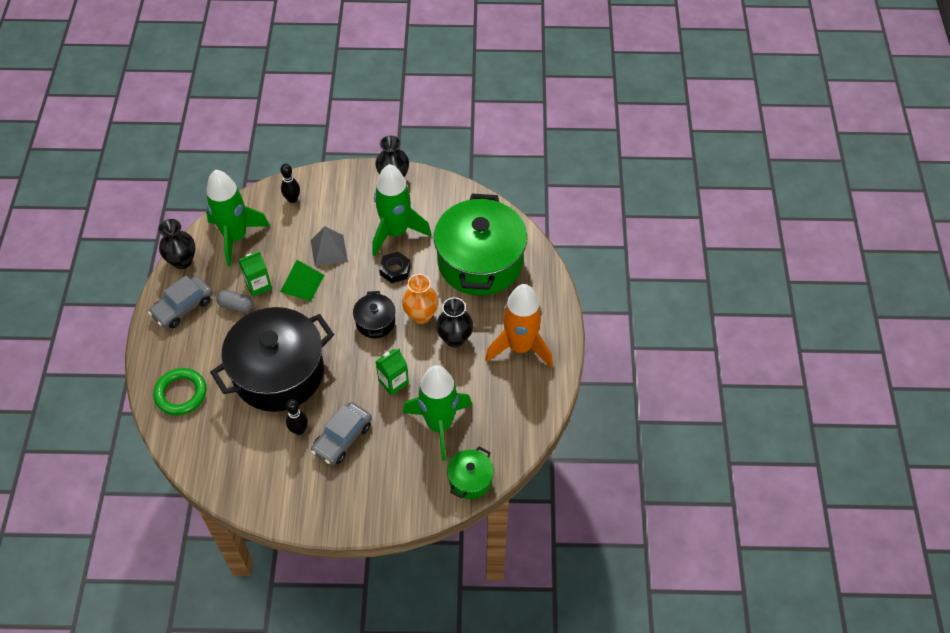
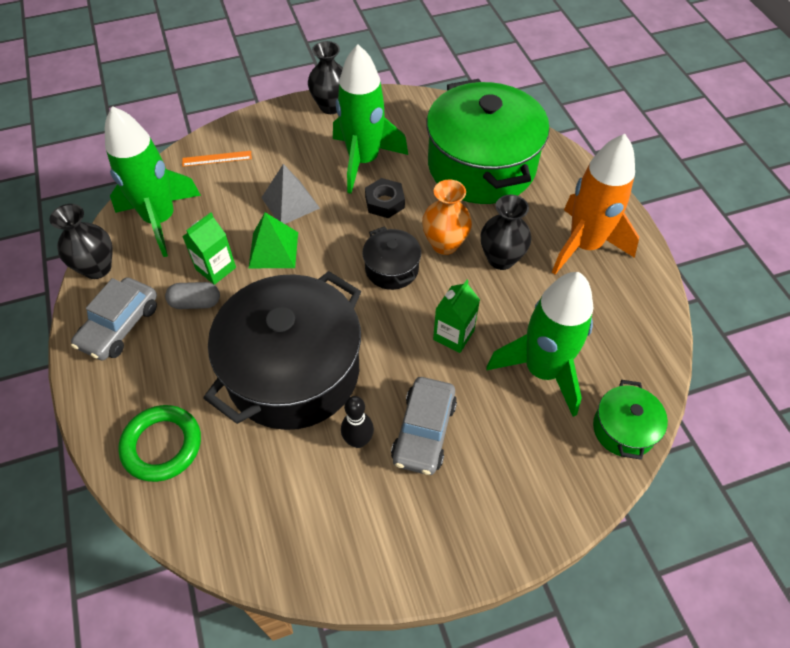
camera: 20 degrees left, 0 degrees up
(292, 199) = (217, 158): black bowling pin -> orange ruler

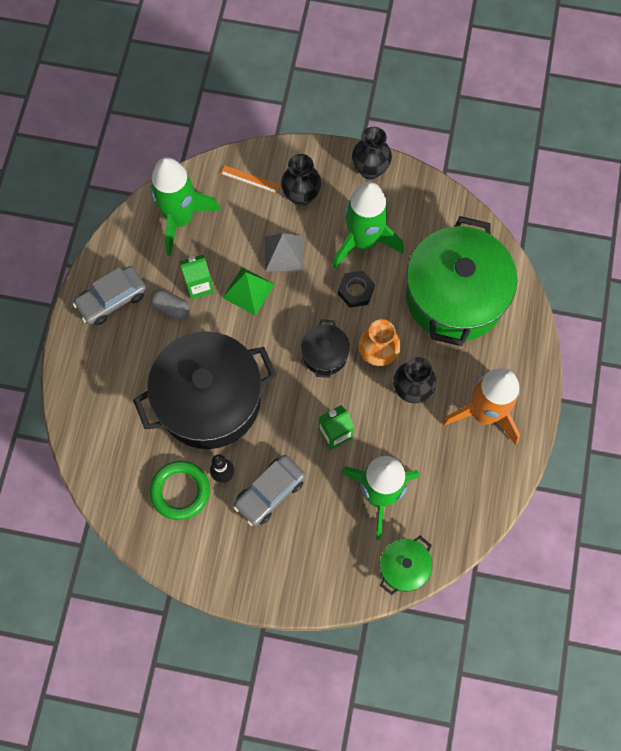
camera: 30 degrees right, 15 degrees up
(97, 268) = (117, 240): black vase -> black vase (301, 196)
(162, 445) = (99, 407): green ring -> green ring (180, 491)

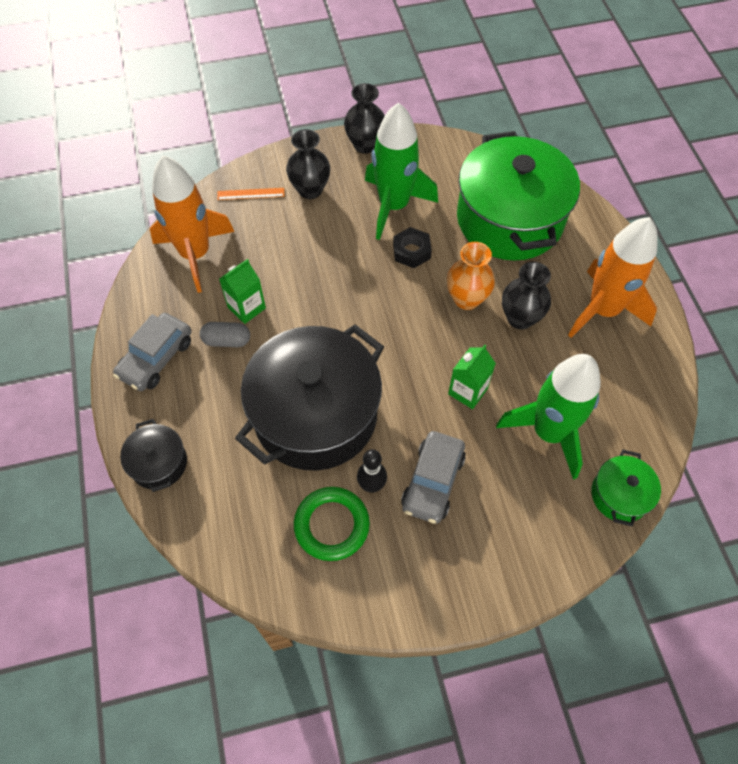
camera: 25 degrees left, 10 degrees down
(180, 219) = (195, 254): green rocket -> orange rocket
(248, 291) = (302, 293): green pyramid -> none
(284, 253) = (320, 245): grey pyramid -> none
(325, 354) = (414, 320): black pot -> black pot (159, 463)

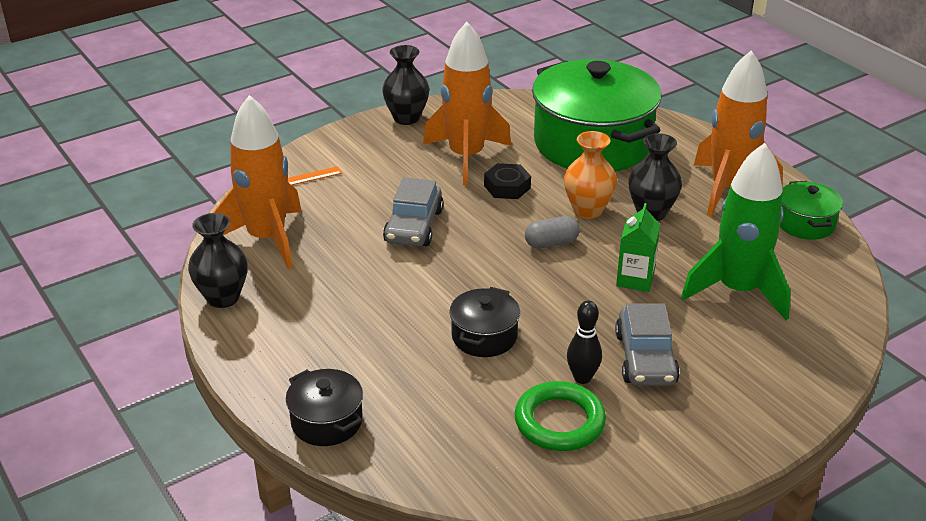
camera: 20 degrees left, 25 degrees down
(156, 358) = (270, 333): grey car -> grey car (414, 226)
(227, 340) = (346, 300): grey capsule -> grey capsule (551, 243)
(246, 308) = (353, 268): green carton -> none
(310, 190) = (368, 163): black vase -> black vase (223, 297)
(315, 415) = (484, 336): black pot -> black pot, size x0.45
(394, 206) = (466, 157): green rocket -> orange rocket
(619, 495) = (838, 320): green pot -> green pot (805, 223)

